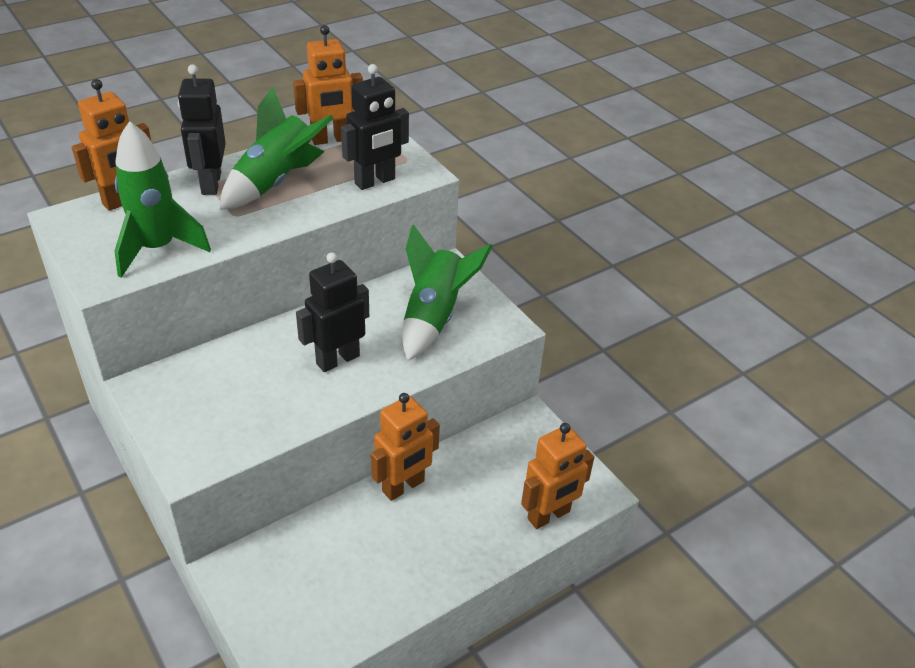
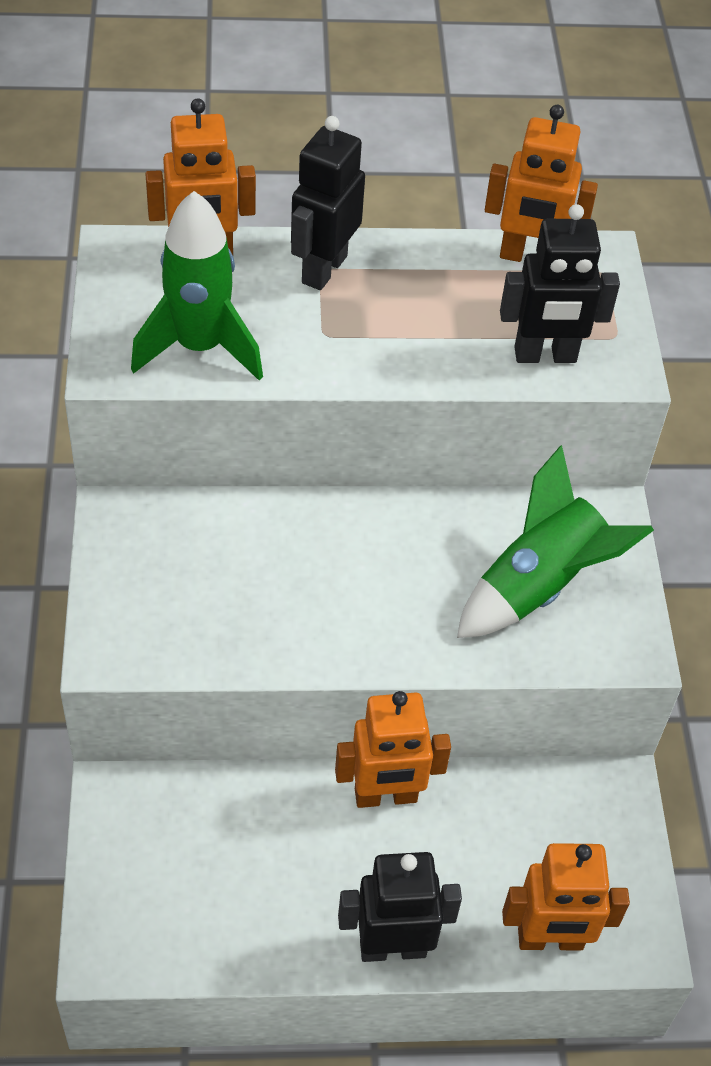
camera: 30 degrees right, 10 degrees up
(276, 182) = (410, 301): green rocket -> none
(337, 359) = (370, 590): black robot -> black robot (392, 947)

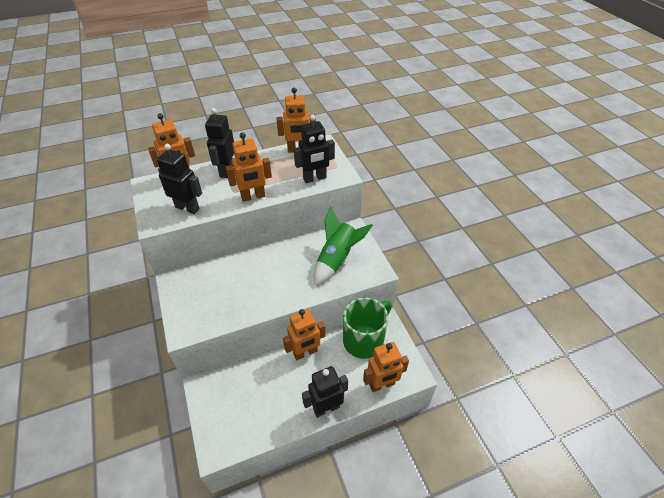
camera: 15 degrees left, 5 degrees down
(200, 347) = (187, 208): green rocket -> black robot
(370, 363) = (253, 197): none -> orange robot
(547, 813) = (364, 340): none -> green mug

